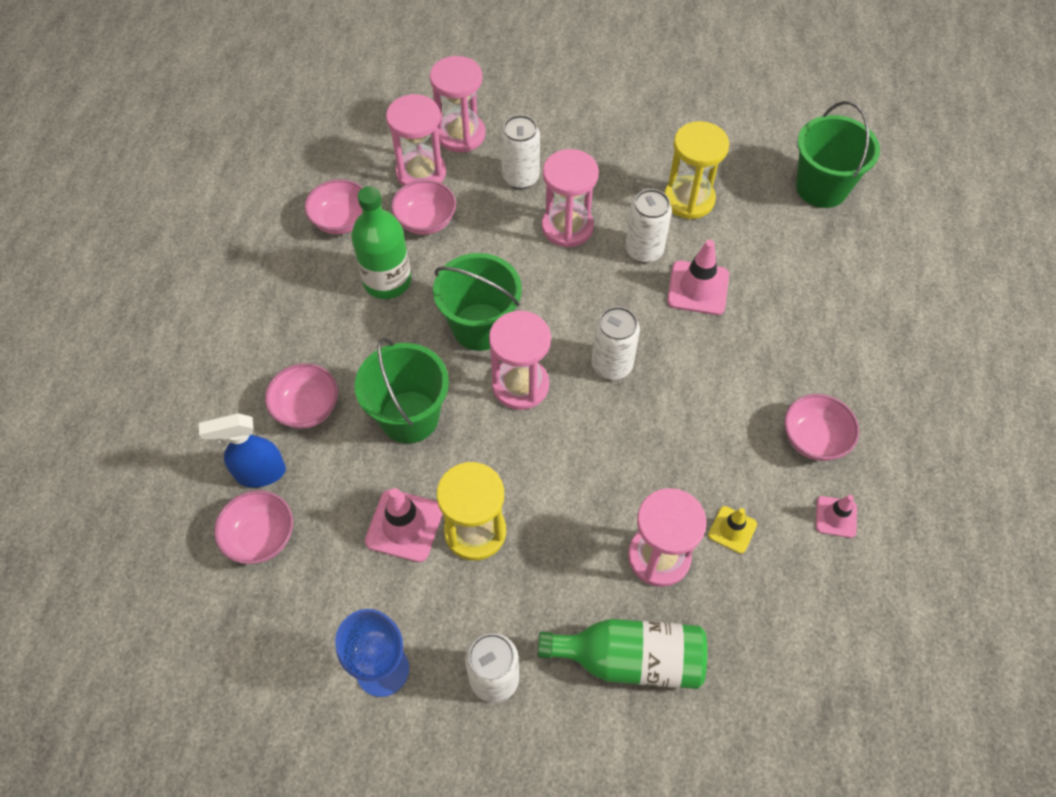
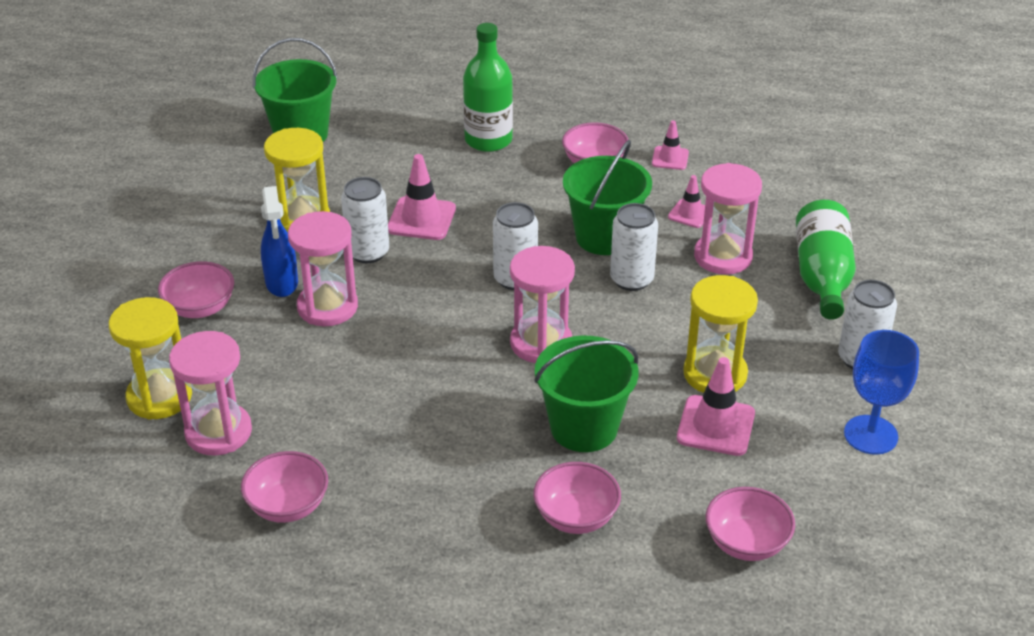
camera: 90 degrees left, 20 degrees down
(260, 473) = (666, 552): blue spray bottle -> blue spray bottle (282, 283)
(387, 281) = (392, 456): green bottle -> green bottle (488, 140)
(426, 221) = (301, 425): pink bowl -> pink bowl (200, 308)
(461, 135) = (159, 397): pink hourglass -> yellow hourglass
(480, 327) = (463, 374): green bucket -> green bucket (604, 237)
(520, 177) = (244, 344): white can -> white can (631, 279)
(732, 530) = (690, 214): yellow traffic cone -> pink traffic cone

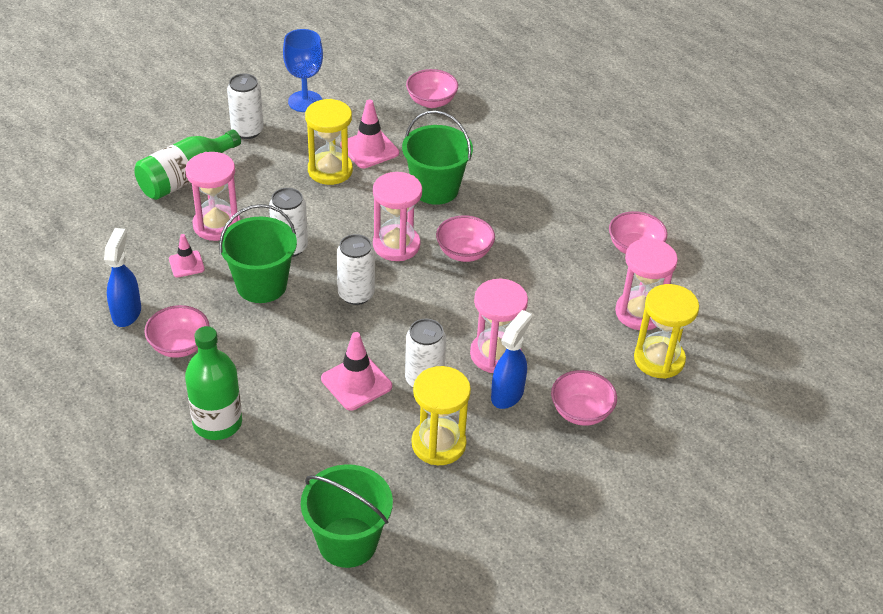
camera: 140 degrees left, 5 degrees up
(576, 517) = (494, 156): pink bowl -> pink bowl (464, 252)
(670, 158) = (127, 313): pink traffic cone -> blue spray bottle

